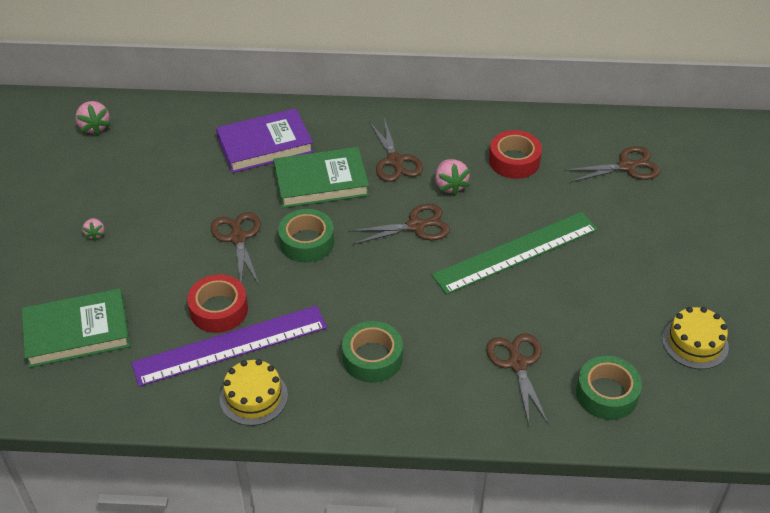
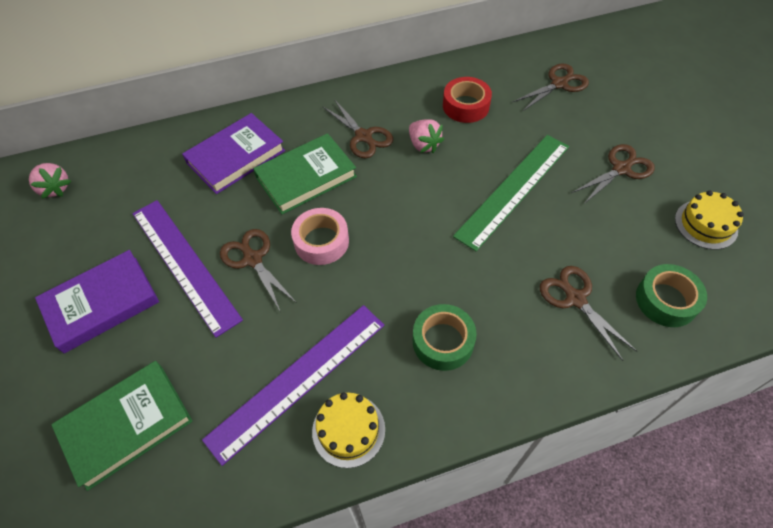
camera: 20 degrees left, 10 degrees up
(95, 234) = (101, 304): pink strawberry -> purple book
(177, 223) = (184, 264): none -> purple ruler
(219, 310) = (268, 344): red tape -> none
(306, 242) = (321, 241): green tape -> pink tape
(416, 226) = (414, 193): brown scissors -> brown scissors (621, 169)

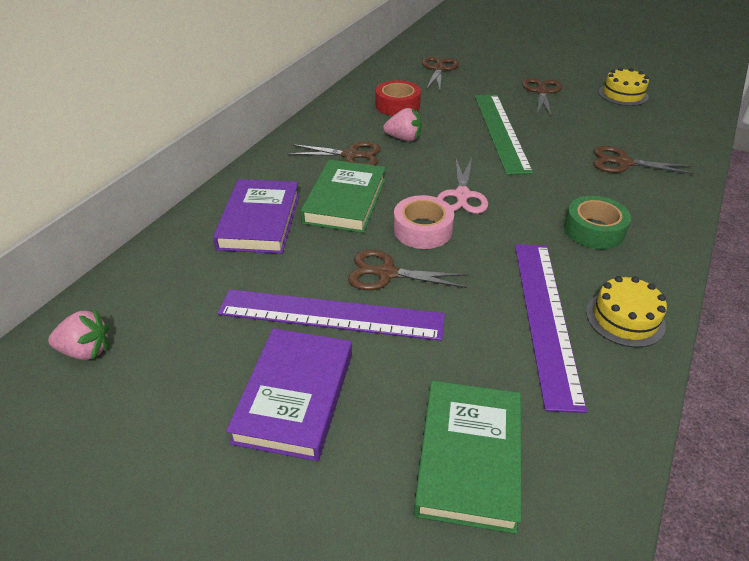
camera: 45 degrees left, 15 degrees down
(390, 231) = (462, 195): none -> pink scissors
(666, 300) = (663, 136): green tape -> none

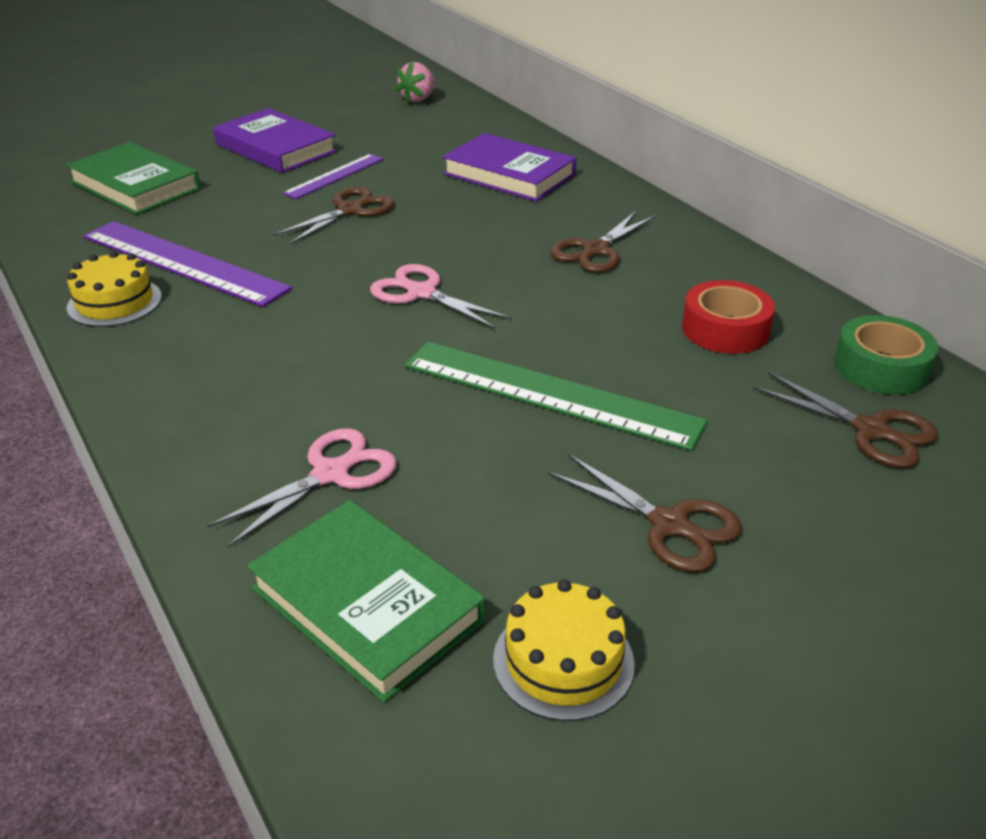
camera: 120 degrees right, 5 degrees down
(331, 314) = (334, 176): purple ruler -> purple ruler, size x0.56
(345, 201) = (496, 222): green book -> green book (367, 604)
(404, 138) = (607, 300): pink strawberry -> none
(422, 230) = (389, 247): pink tape -> none
(594, 230) = (240, 354): green tape -> green tape (881, 367)
(623, 163) = (330, 474): brown scissors -> pink scissors

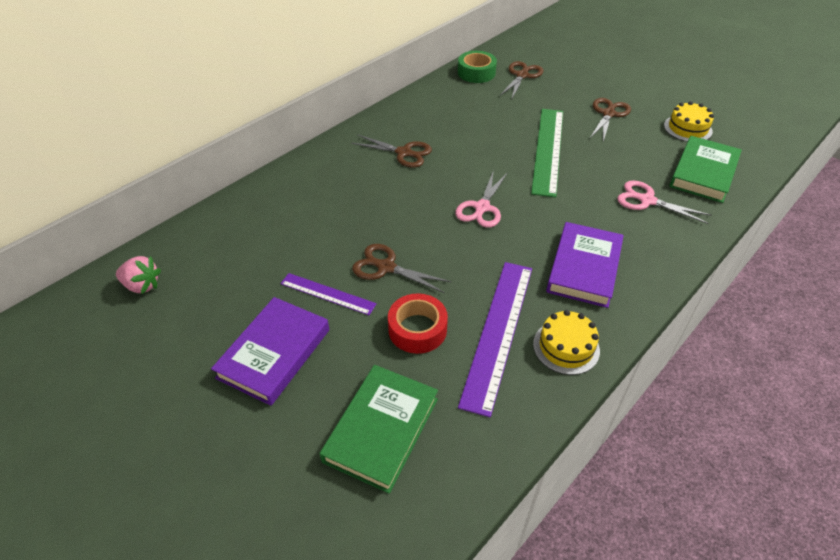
camera: 105 degrees left, 10 degrees up
(509, 174) = (305, 202): purple book -> purple book (584, 268)
(725, 329) = (466, 109): red tape -> red tape (417, 329)

